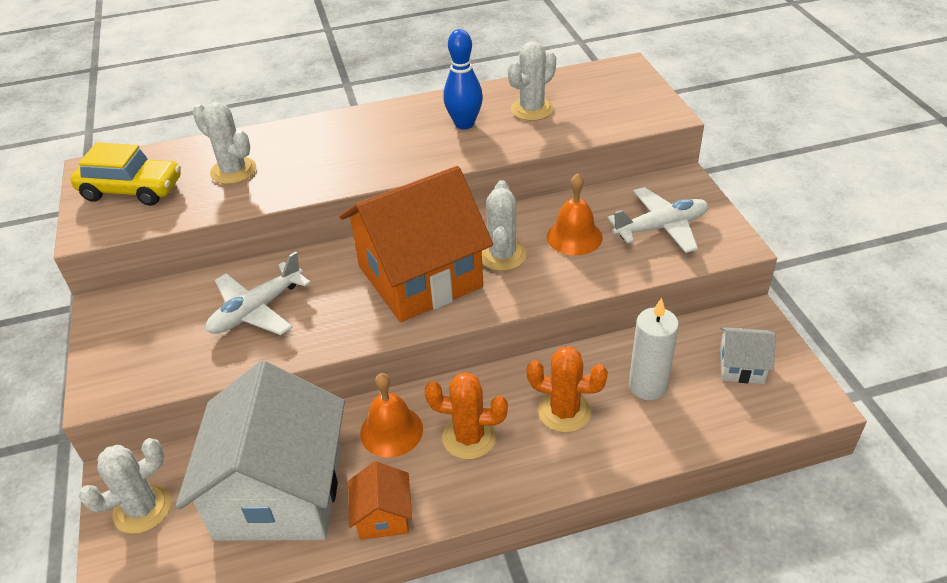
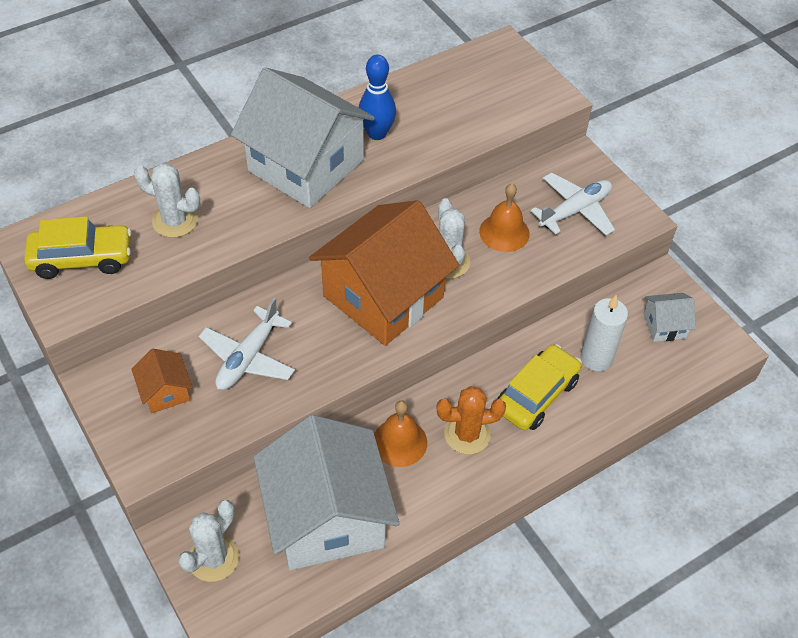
camera: 20 degrees left, 10 degrees up
(381, 142) = (306, 165): none -> white house
(383, 516) = (423, 517): orange house -> orange house (165, 392)
(532, 109) = (434, 108): white cactus -> none
(564, 411) = (537, 395): orange cactus -> yellow car

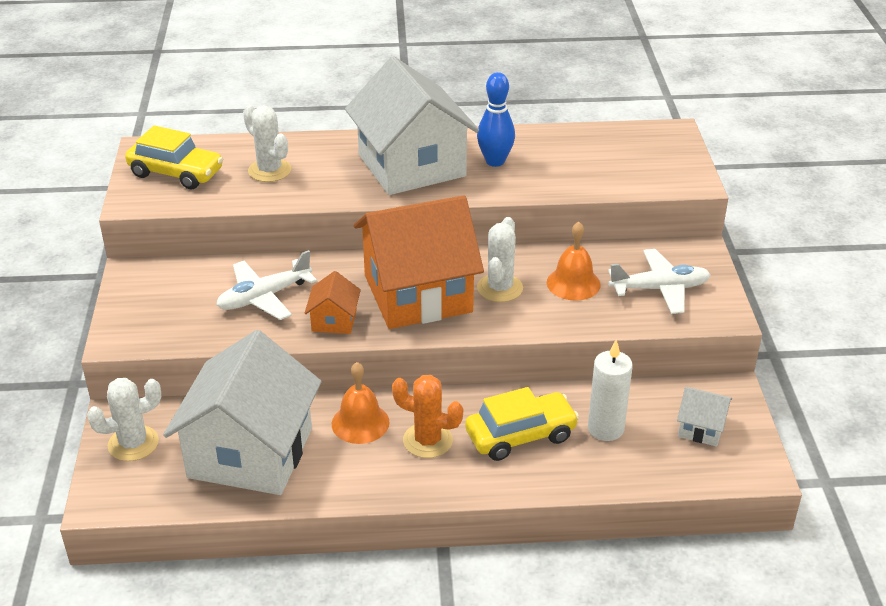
camera: 30 degrees right, 15 degrees down
(165, 392) = (178, 297): orange house -> orange house (334, 320)

